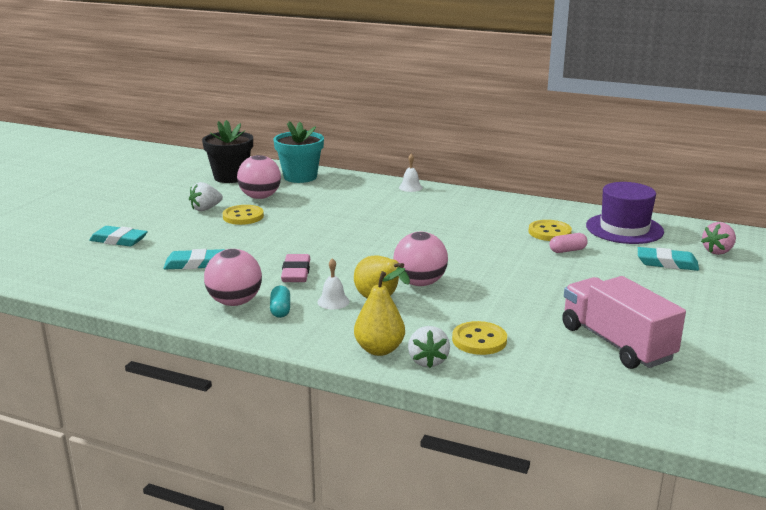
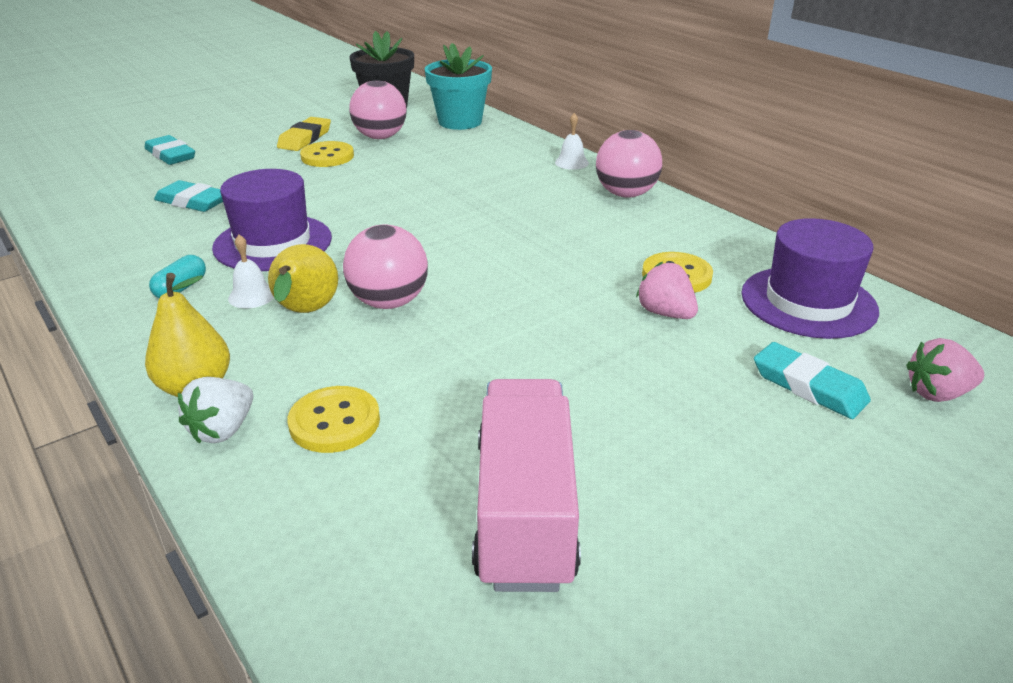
camera: 30 degrees right, 10 degrees up
(205, 209) = (305, 138): white strawberry -> yellow eraser
(235, 302) = (153, 263): pink ball -> pink ball (626, 194)
(296, 272) = (273, 243): pink eraser -> purple hat
(567, 250) = (665, 313): pink capsule -> pink strawberry

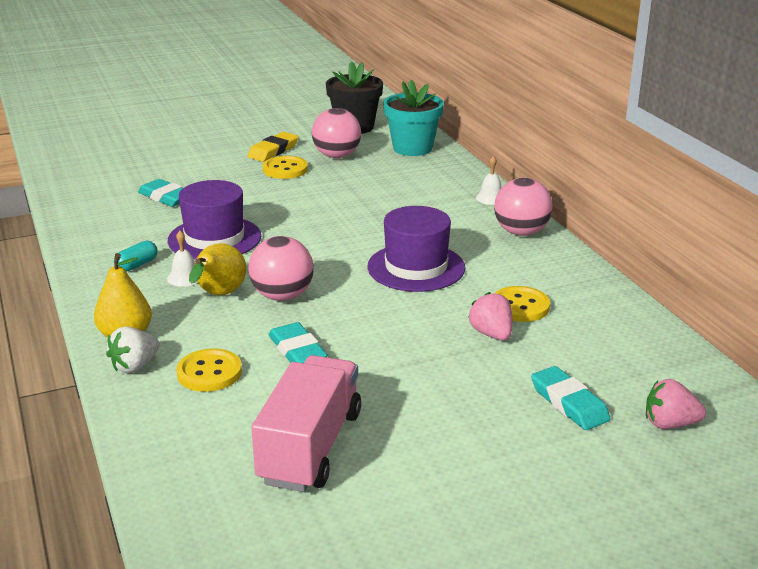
camera: 15 degrees right, 5 degrees down
(170, 155) = (161, 154): turquoise eraser -> turquoise eraser (297, 350)
(808, 302) = (617, 342): purple hat -> purple hat (416, 267)

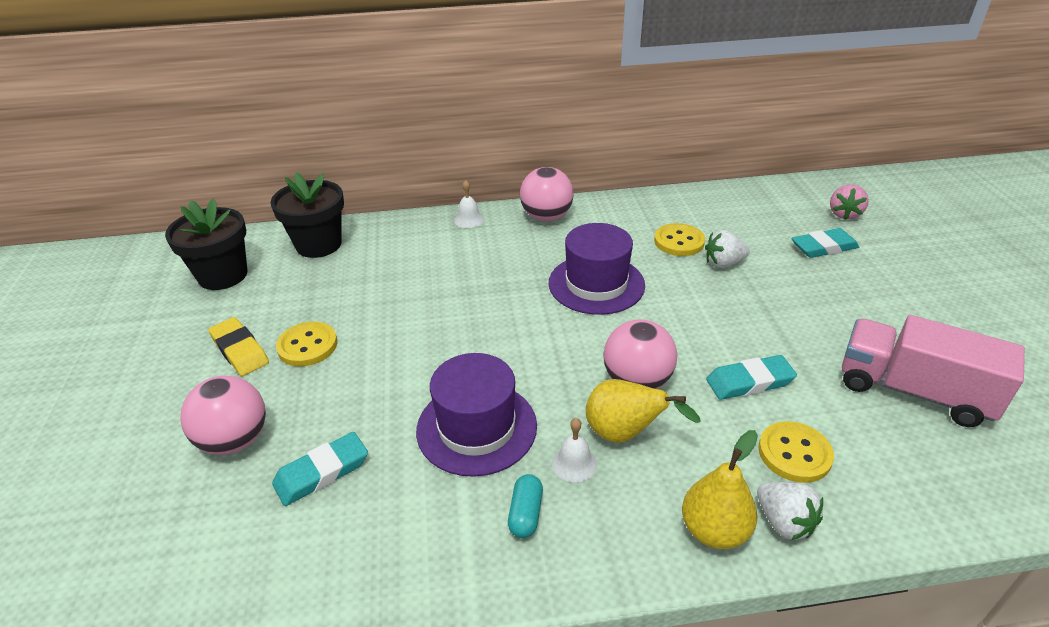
camera: 75 degrees left, 10 degrees up
(137, 265) = (525, 514): turquoise capsule -> turquoise capsule turned 45 degrees clockwise
(336, 156) = (298, 300): pink ball -> pink ball (235, 440)
(412, 148) = (319, 245): turquoise flower pot -> black flower pot
(491, 334) = (723, 263): pink strawberry -> white strawberry

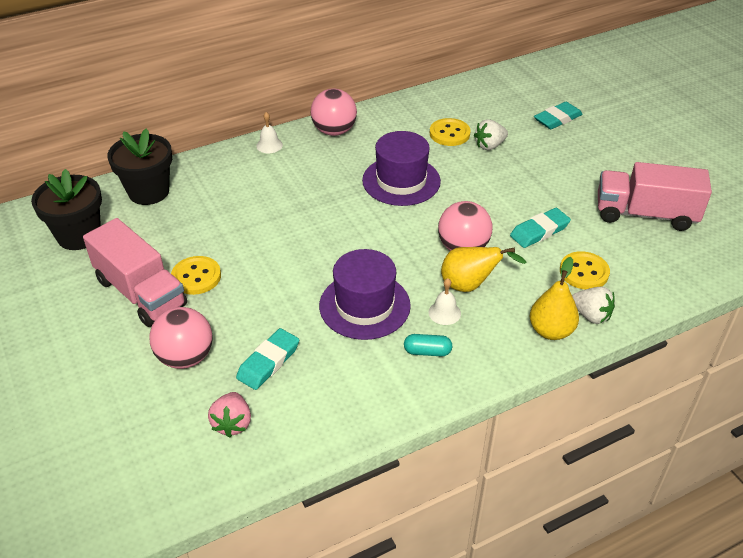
camera: 20 degrees left, 5 degrees up
(240, 350) = (141, 293): yellow eraser -> pink truck
(525, 514) = (427, 351): turquoise capsule -> turquoise capsule turned 75 degrees counterclockwise
(844, 214) = (564, 88): pink strawberry -> pink strawberry (232, 423)

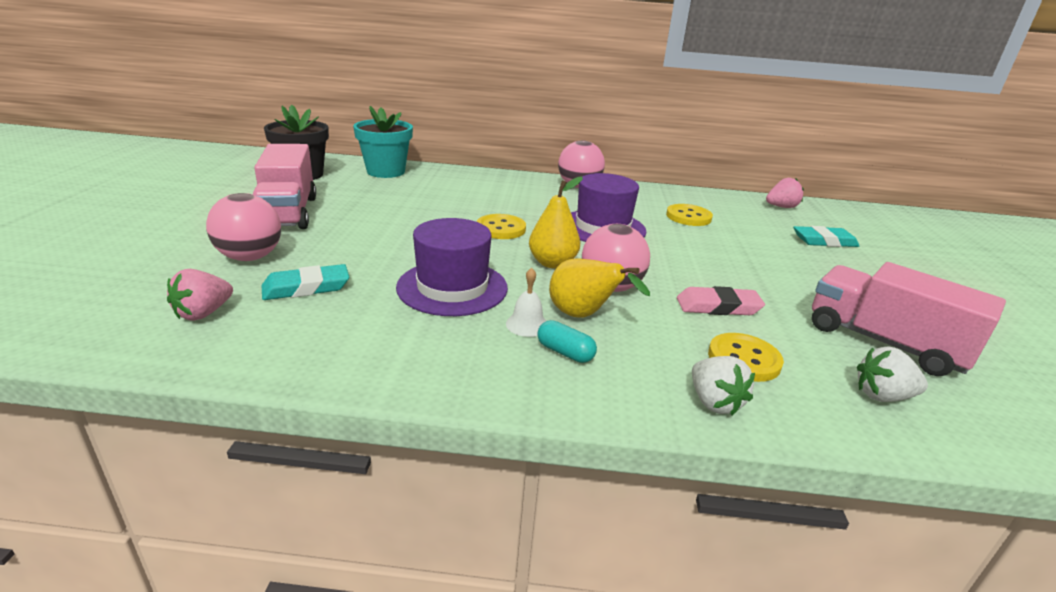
camera: 30 degrees right, 15 degrees down
(149, 192) = (386, 171): black flower pot -> turquoise flower pot
(196, 277) = (342, 219): yellow button -> yellow button (501, 229)
(269, 145) = (513, 178): white bell -> none
(427, 351) = (465, 346): turquoise capsule -> turquoise capsule (565, 352)
(489, 145) = (724, 235): white strawberry -> white strawberry (882, 396)
(503, 85) = (781, 207): none -> pink strawberry
(539, 231) = (718, 306): turquoise eraser -> pink eraser
(551, 331) = (640, 393): yellow pear -> yellow pear (552, 263)

